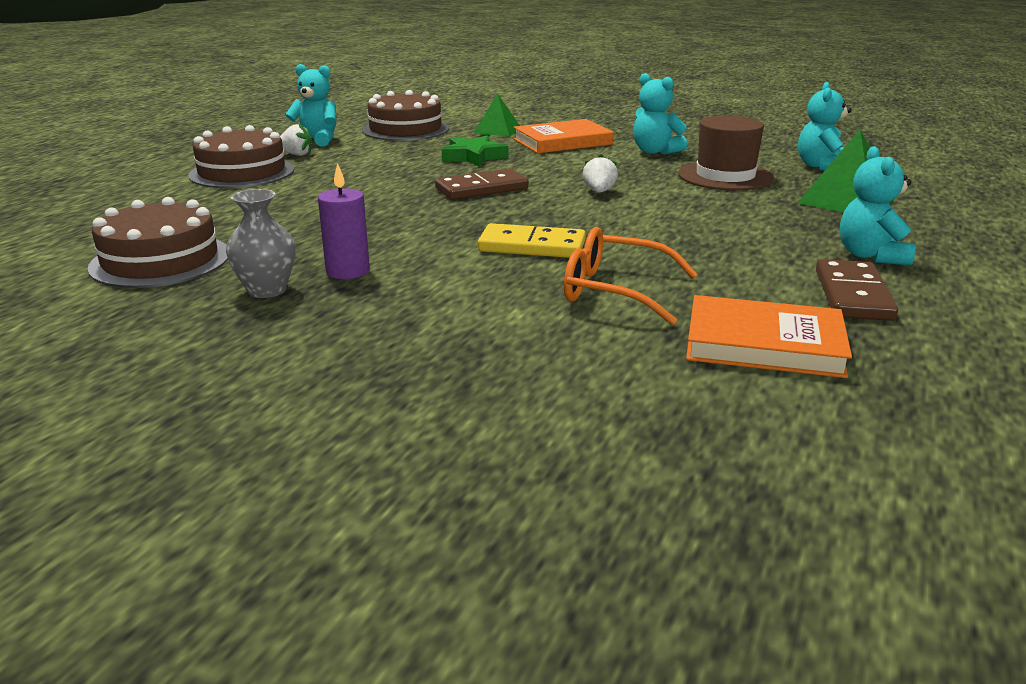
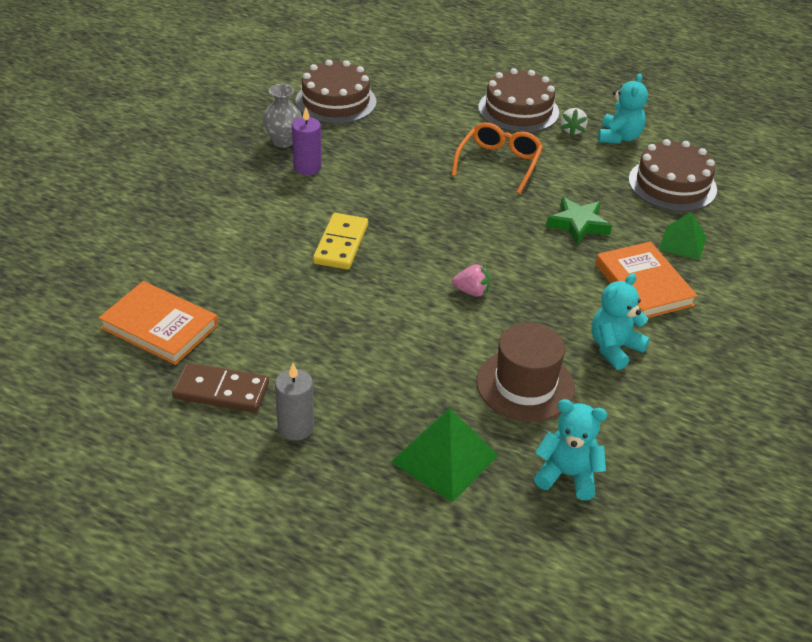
camera: 90 degrees right, 15 degrees up
(482, 189) = (478, 226): brown domino -> none
(599, 192) = (471, 291): white strawberry -> pink strawberry
(616, 291) = (253, 275): orange glasses -> orange glasses (498, 164)
(764, 344) = (160, 326): orange book -> orange book turned 75 degrees counterclockwise
(871, 256) = (295, 427): turquoise teddy bear -> grey candle

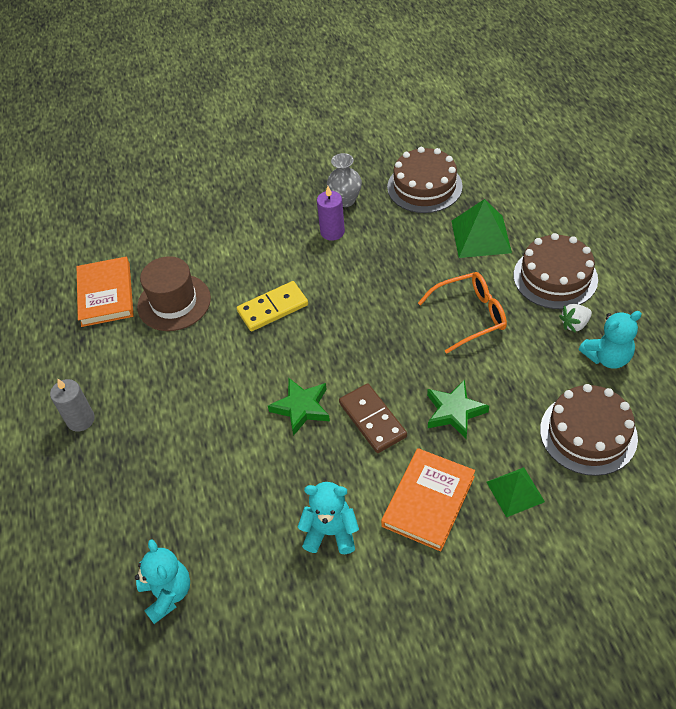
camera: 55 degrees right, 10 degrees up
(221, 391) = (79, 363): brown domino -> brown domino (372, 420)
(444, 458) = (121, 513): green pyramid -> green pyramid (480, 236)
(471, 291) = (301, 408): pink strawberry -> green star
(525, 385) = (235, 507): brown hat -> brown hat (174, 302)

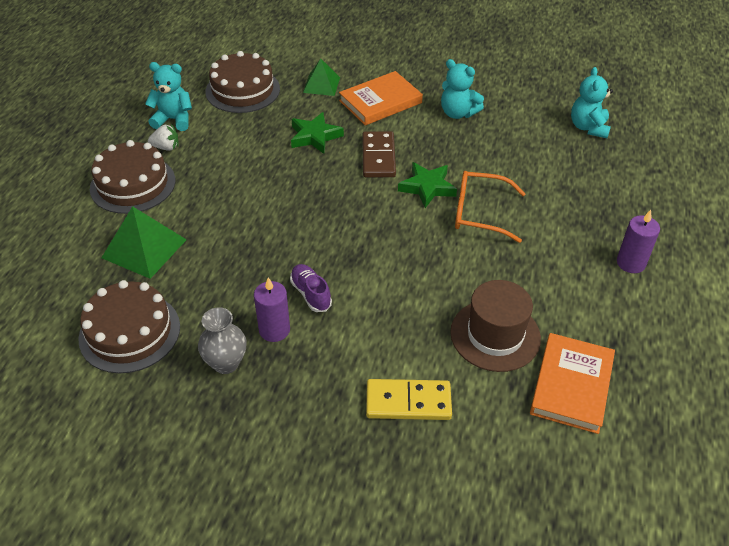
camera: 155 degrees left, 5 degrees down
(81, 420) = (631, 263): grey candle -> purple candle
(273, 308) = (396, 278): yellow domino -> yellow domino (408, 402)
(328, 266) = (311, 294): none -> purple shoe
(469, 316) = (234, 189): orange glasses -> orange glasses (480, 213)

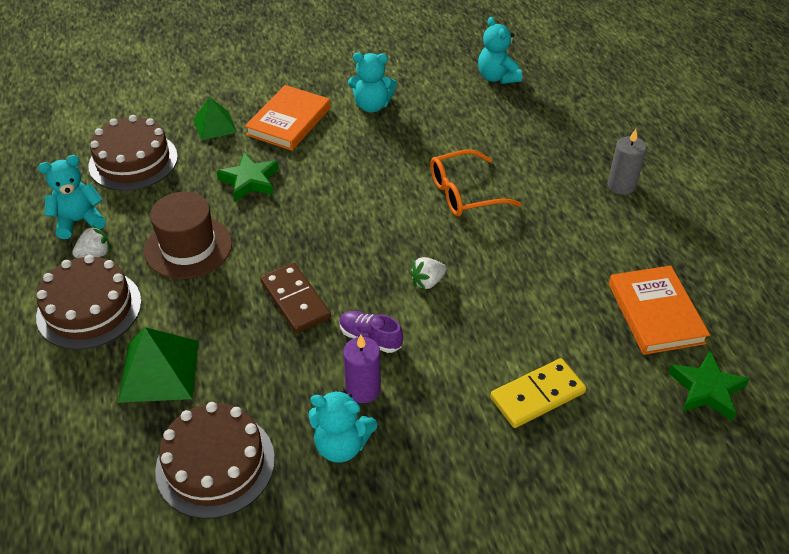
camera: 30 degrees left, 0 degrees up
(226, 363) = (341, 445): grey vase -> turquoise teddy bear
(378, 157) = (329, 177): brown domino -> brown domino (295, 300)
(390, 271) = (427, 282): none -> white strawberry
(427, 187) = (399, 188): green star -> green star (706, 389)
(495, 335) = (563, 299): brown hat -> brown hat (188, 247)
(631, 263) = (621, 185): purple candle -> grey candle

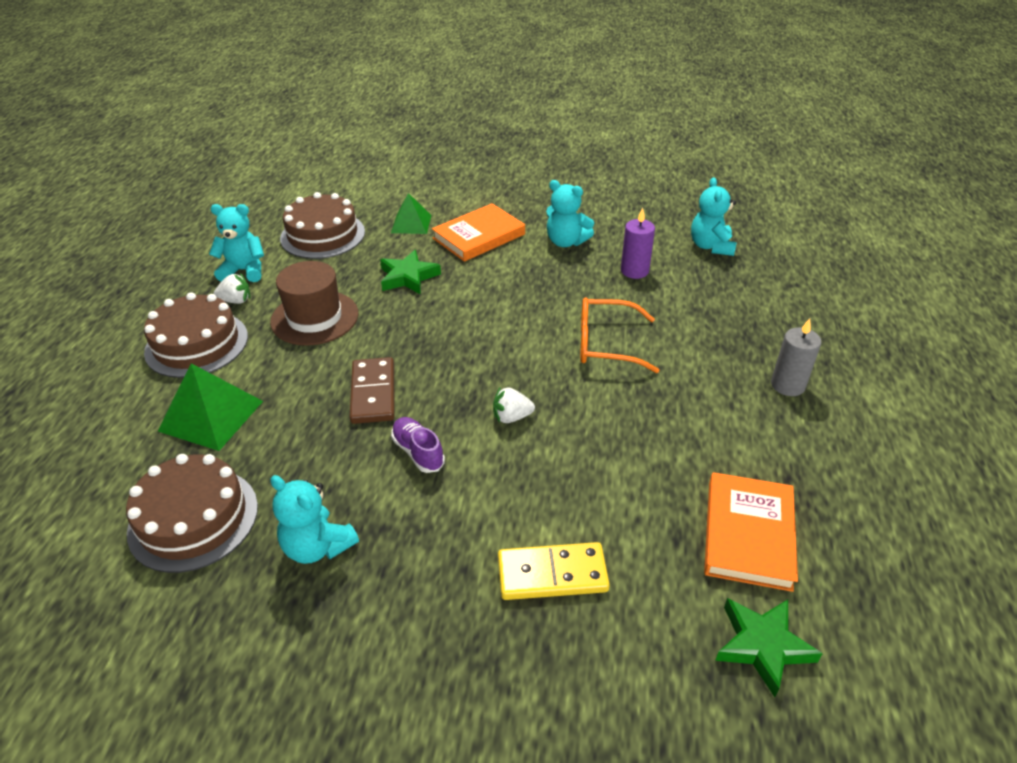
camera: 25 degrees right, 5 degrees down
(363, 389) = (376, 499): purple candle -> purple candle (634, 271)

